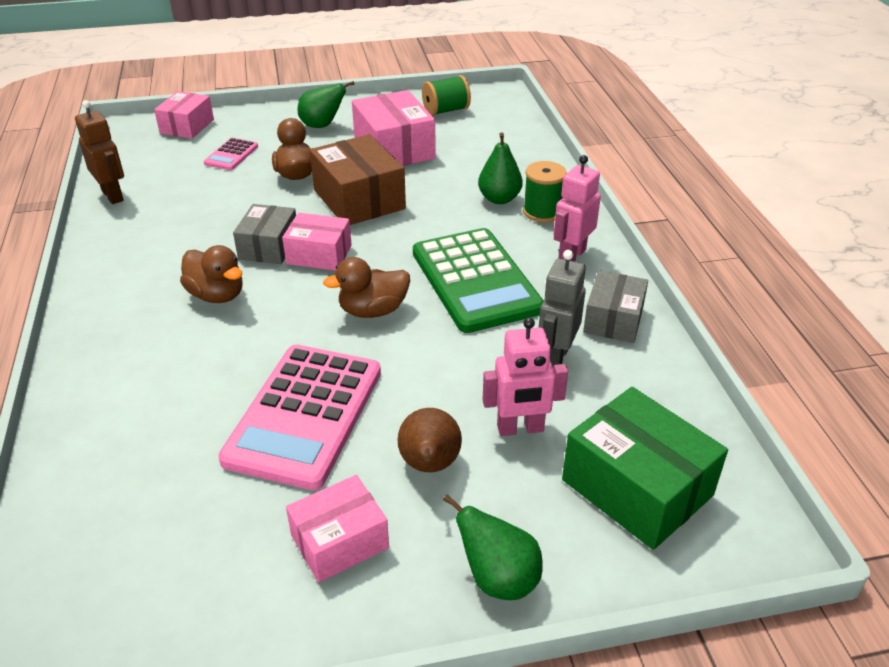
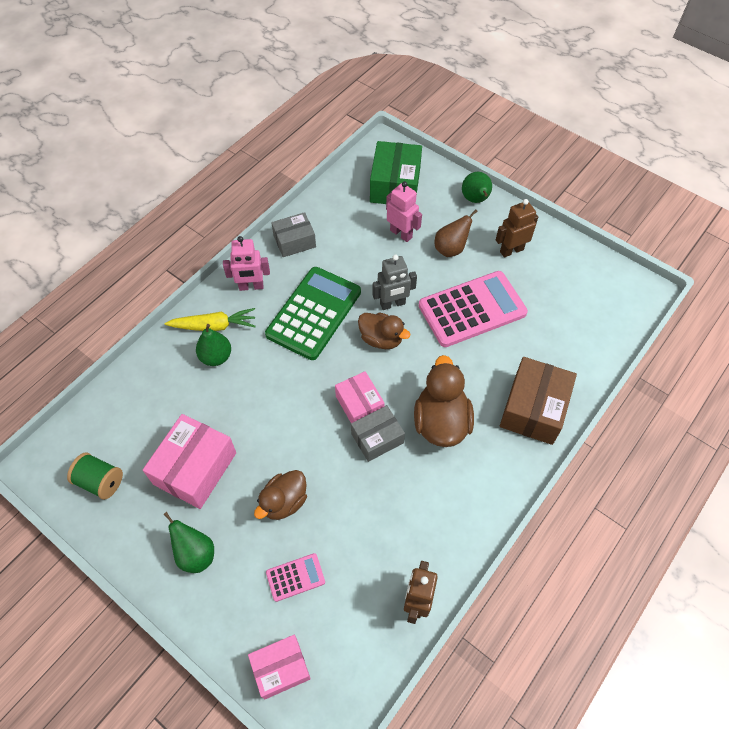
camera: 130 degrees left, 20 degrees up
(217, 295) = (441, 422): brown duck -> brown duck, size x1.51
(339, 541) = (511, 250): pink box -> brown robot
(359, 199) = (282, 434): brown box -> brown box (533, 409)
(542, 212) = (213, 326): green spool -> yellow carrot
(555, 357) = (344, 247): grey robot -> grey robot (392, 304)

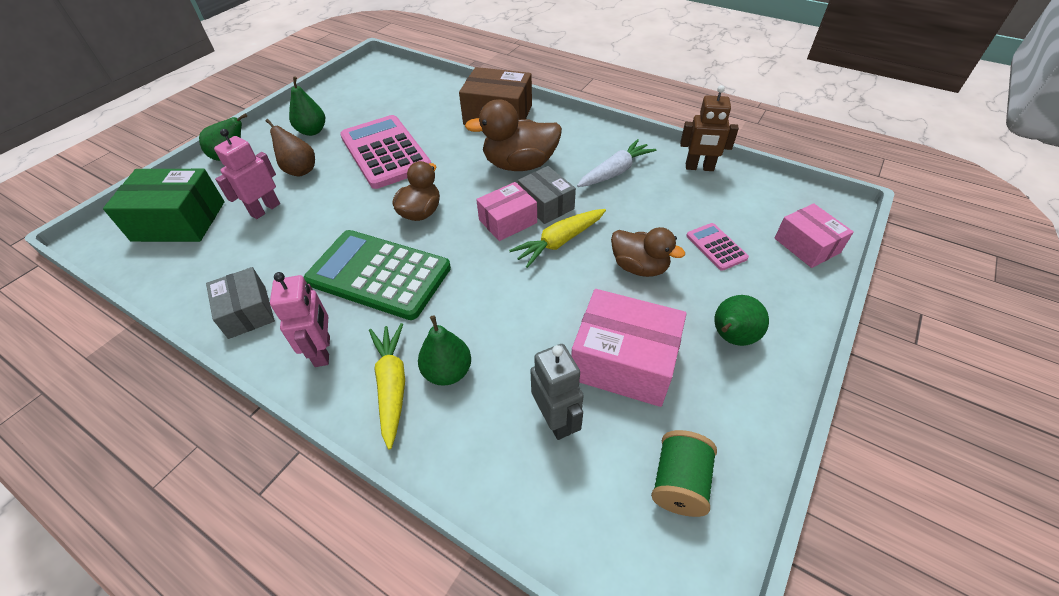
camera: 95 degrees left, 10 degrees down
(326, 443) = (560, 242): none -> yellow carrot
(392, 304) = (372, 208): grey robot -> grey robot (555, 420)
(419, 510) = (615, 172): none -> white carrot
(511, 250) = (312, 131): brown robot -> green pear

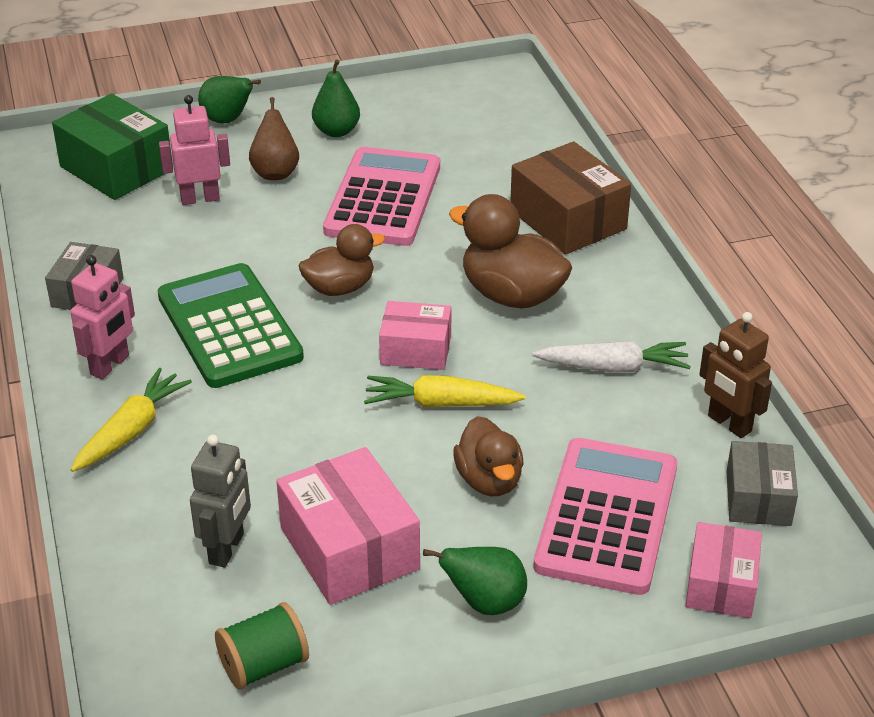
camera: 40 degrees right, 10 degrees down
(448, 372) = (187, 450): green pear -> none
(546, 205) = (480, 357): grey box -> grey box (758, 498)
(716, 247) = (607, 516): pink calculator -> pink calculator, size x2.19

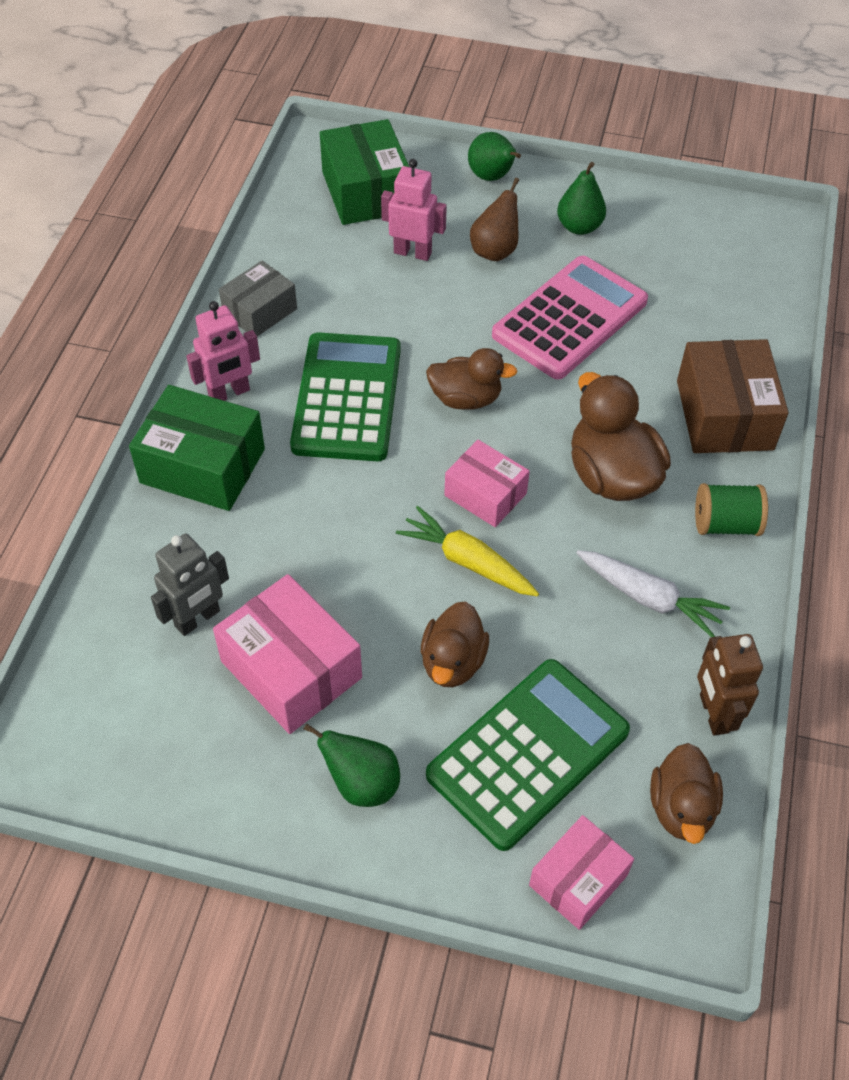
camera: 30 degrees right, 15 degrees up
(131, 431) = (202, 466): yellow carrot -> green box
(264, 665) = (151, 745): green spool -> green spool (725, 524)
(349, 548) = (291, 669): pink box -> pink box turned 45 degrees counterclockwise
(607, 516) = (528, 753): pink calculator -> green calculator
(758, 498) = (681, 808): grey box -> brown duck

